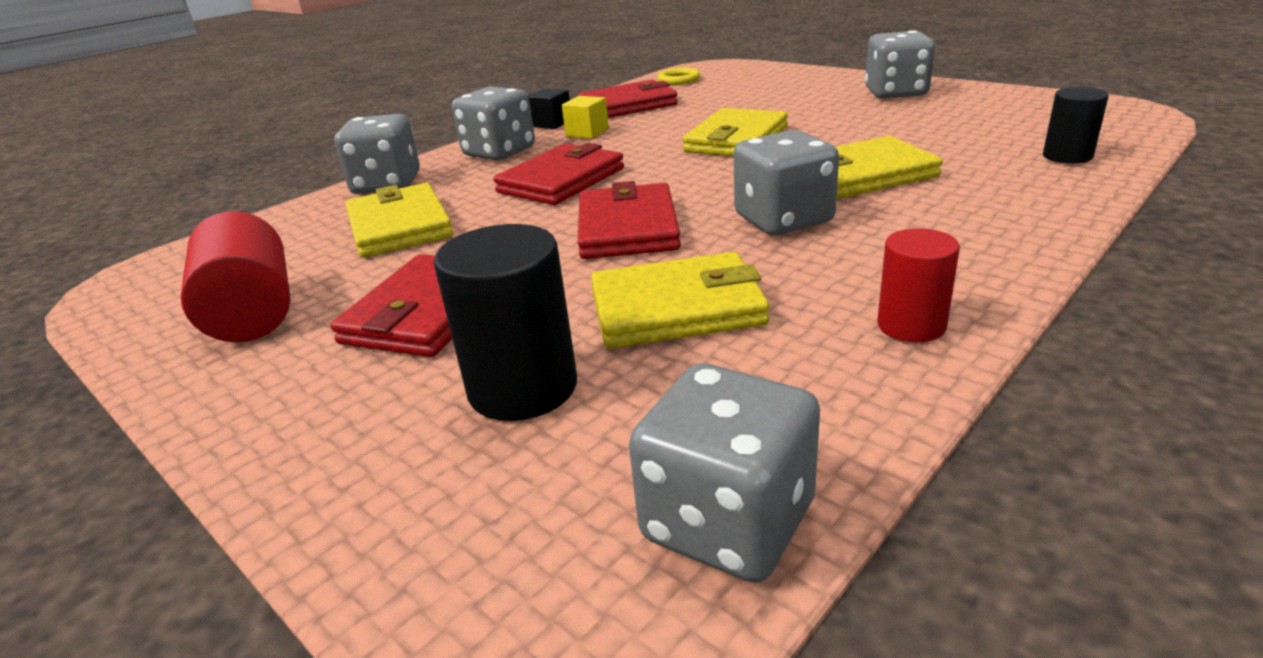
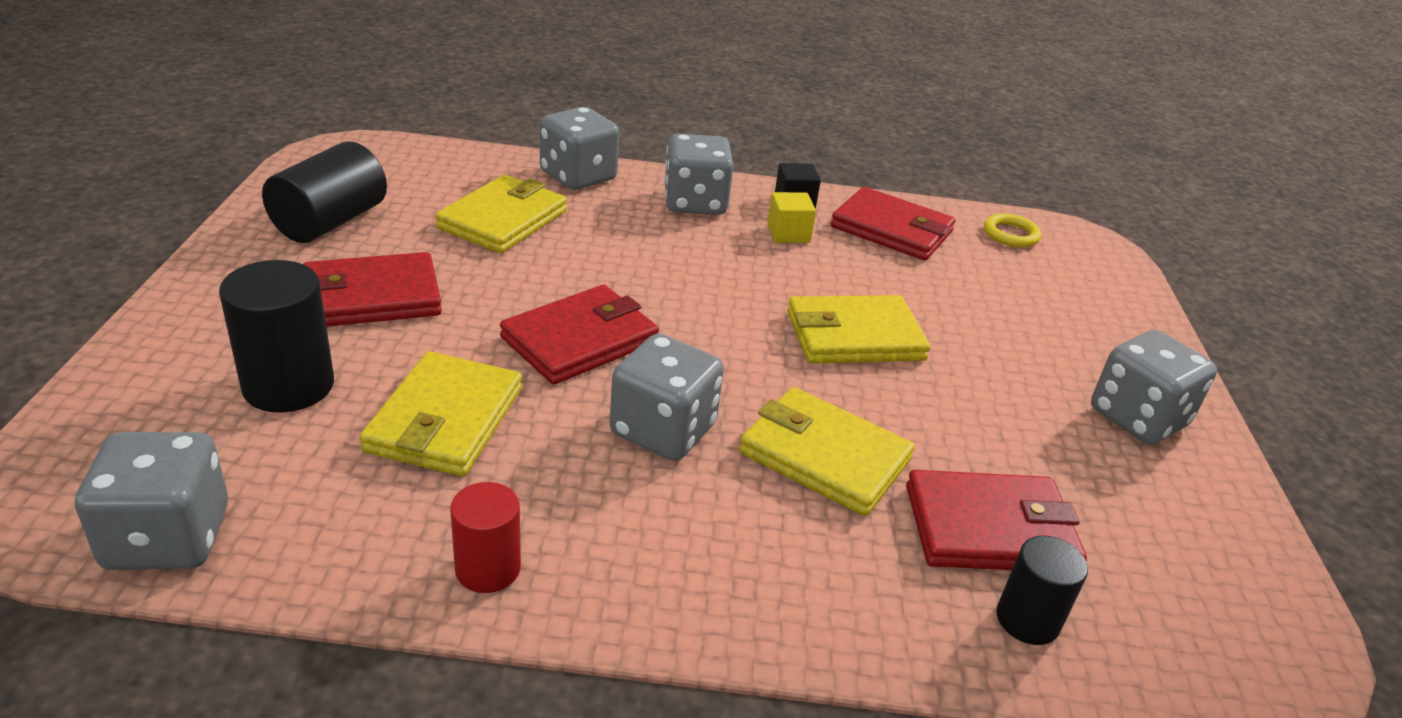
camera: 45 degrees right, 5 degrees up
(252, 312) = (330, 222): red cylinder -> black cylinder
(561, 180) = (656, 264): red wallet -> red wallet (990, 528)
(677, 308) = (445, 420): yellow wallet -> yellow wallet turned 60 degrees clockwise

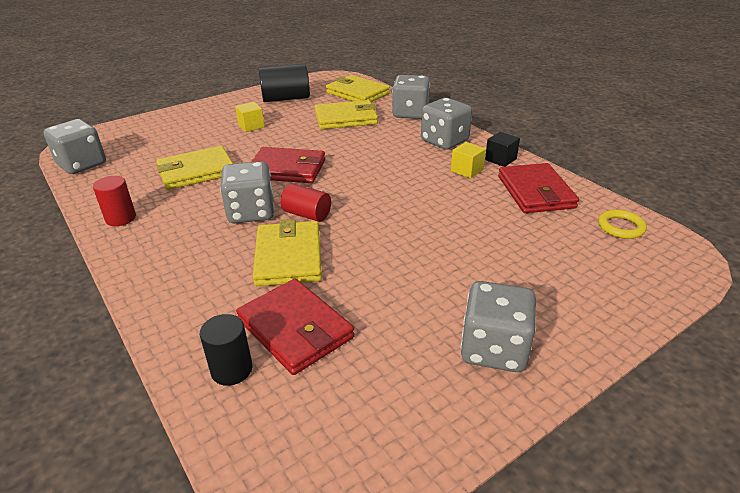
camera: 55 degrees right, 0 degrees up
(288, 386) = (179, 141): black cylinder -> none
(371, 297) = (251, 126): red wallet -> yellow cube
(736, 389) = (307, 214): none -> red cylinder
(854, 336) = (405, 224): yellow wallet -> yellow wallet (357, 93)

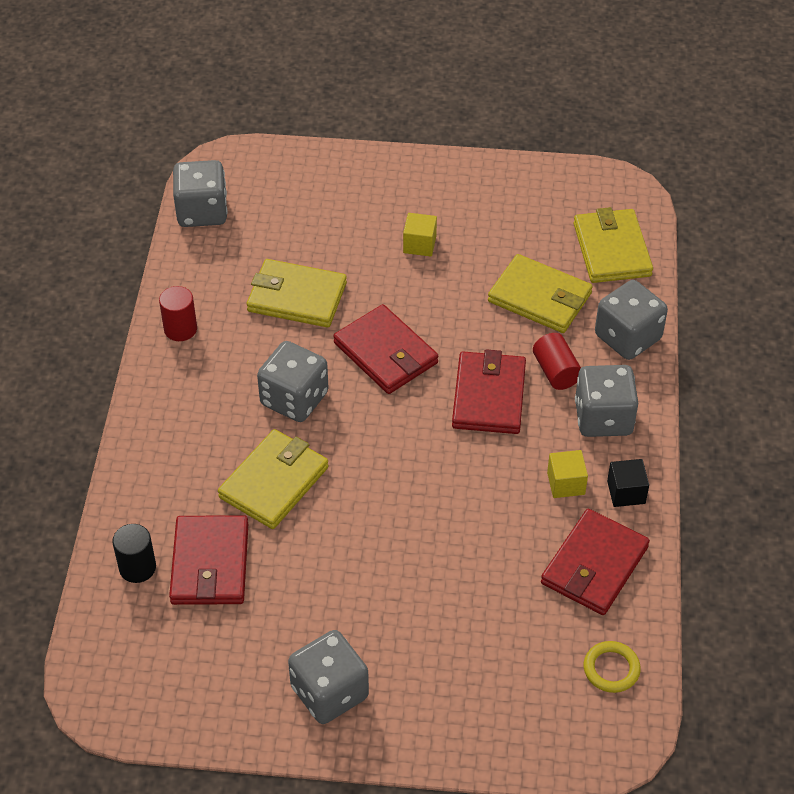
camera: 40 degrees right, 15 degrees up
(286, 99) = (511, 207): black cylinder -> none
(307, 214) = (339, 438): red cylinder -> red cylinder (556, 371)
(373, 159) = (488, 396): none -> red wallet

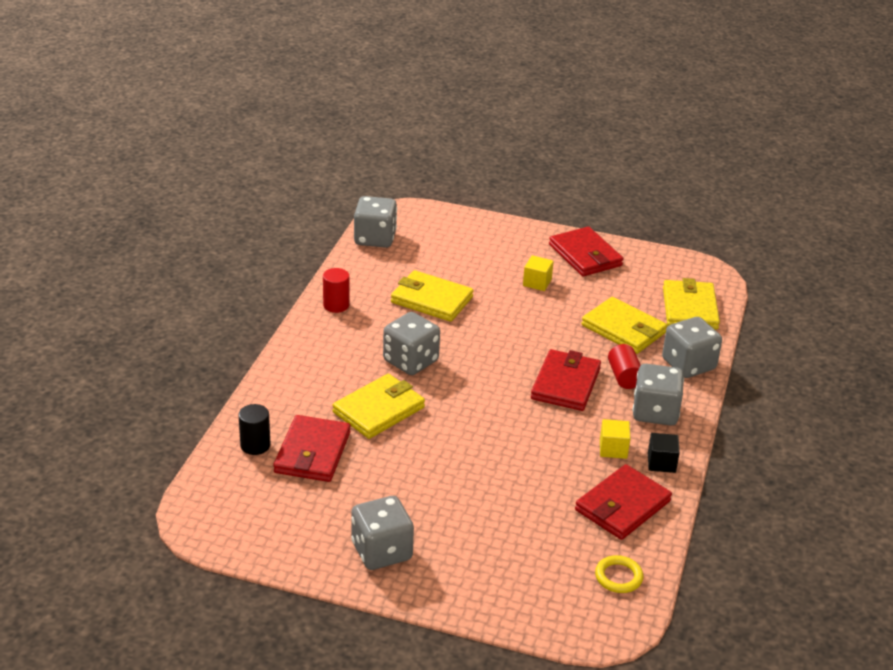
camera: 10 degrees right, 15 degrees down
(386, 353) = (491, 344): red wallet -> red wallet (585, 255)

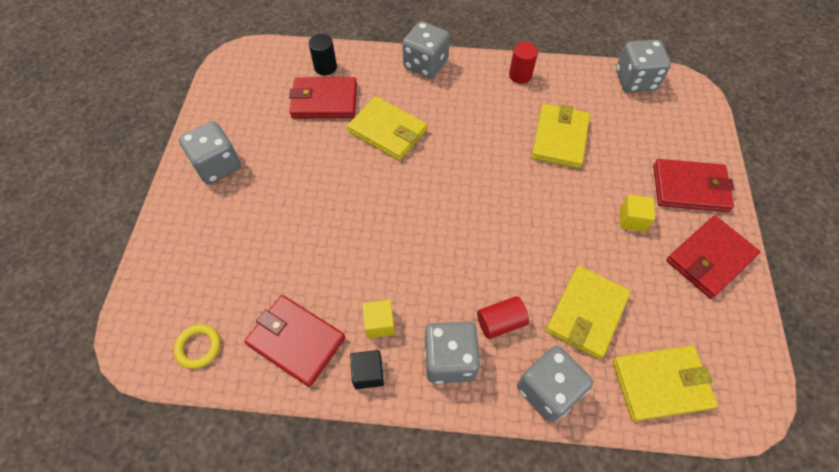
camera: 80 degrees right, 25 degrees up
(410, 361) = (461, 140): grey dice -> grey dice (425, 64)
(565, 384) = (470, 267): red wallet -> red wallet (690, 188)

